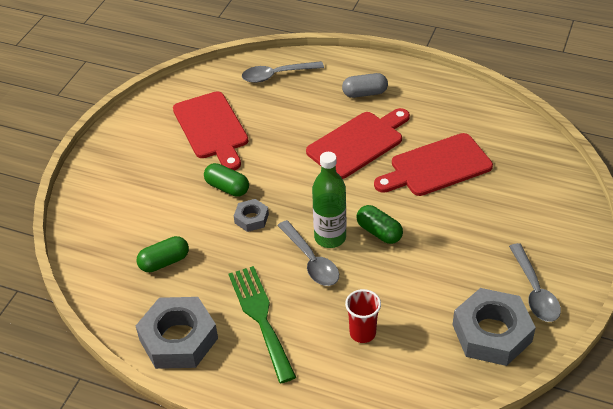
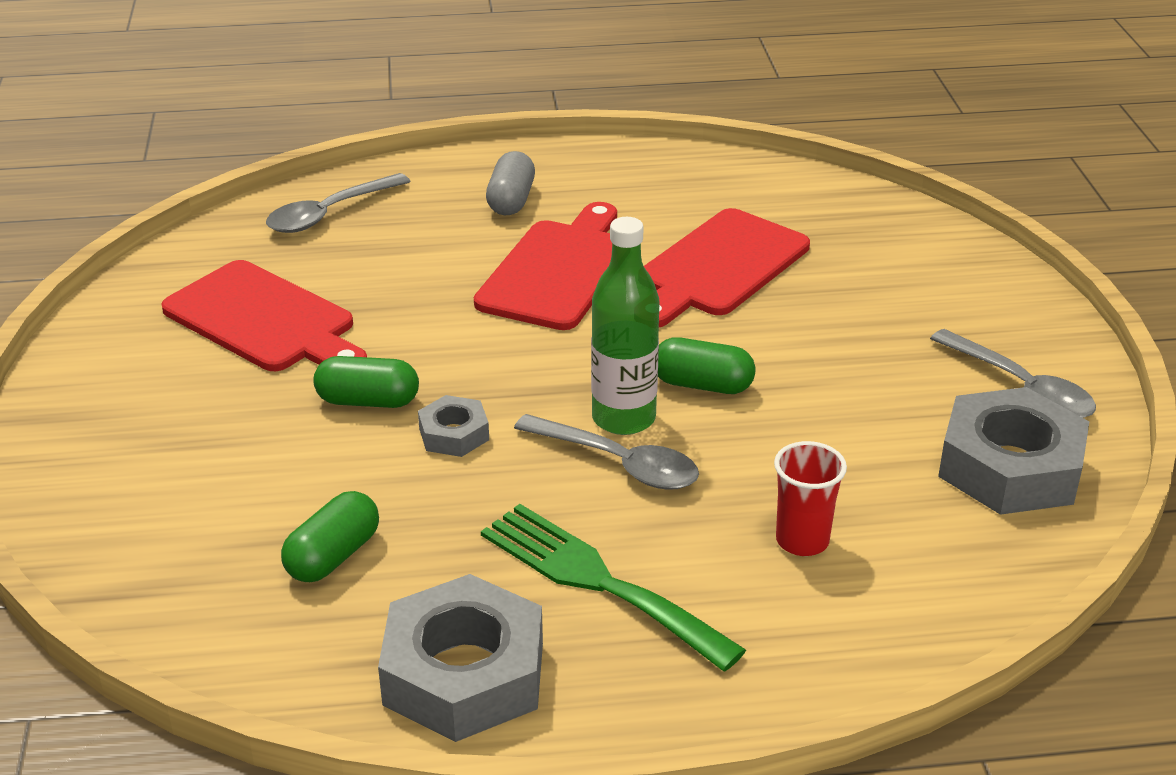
camera: 30 degrees left, 10 degrees down
(364, 93) = (511, 200): grey capsule -> grey capsule turned 45 degrees counterclockwise

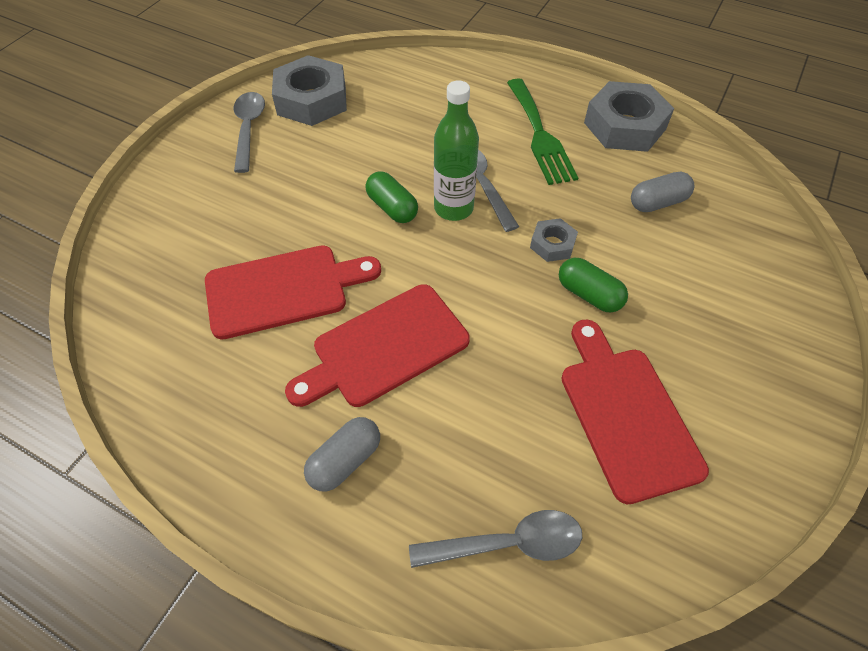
camera: 145 degrees left, 20 degrees up
(333, 556) = (657, 202): green capsule -> grey capsule
(802, 541) = (437, 112): red cup -> none

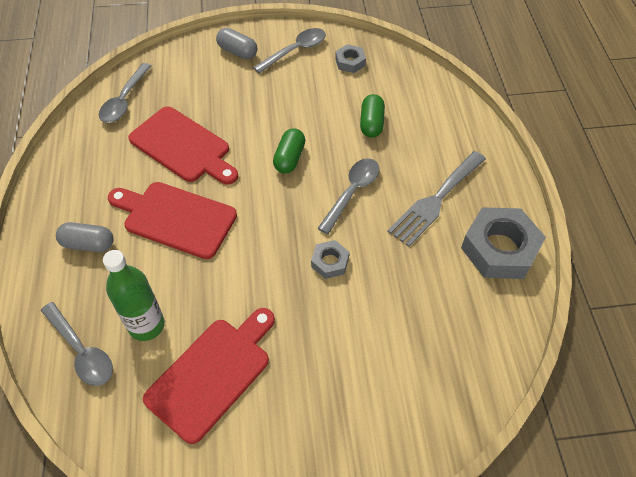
camera: 55 degrees right, 0 degrees up
(145, 312) = (124, 100): none -> grey spoon
(311, 100) = (350, 62): grey nut -> grey nut, size x0.50
(453, 208) = (316, 190): green bottle -> green bottle (146, 325)
(540, 135) = (435, 200): green fork -> grey fork
(589, 294) = (300, 306): green capsule -> green capsule (371, 123)
(657, 202) = (430, 309): grey capsule -> grey capsule (237, 51)

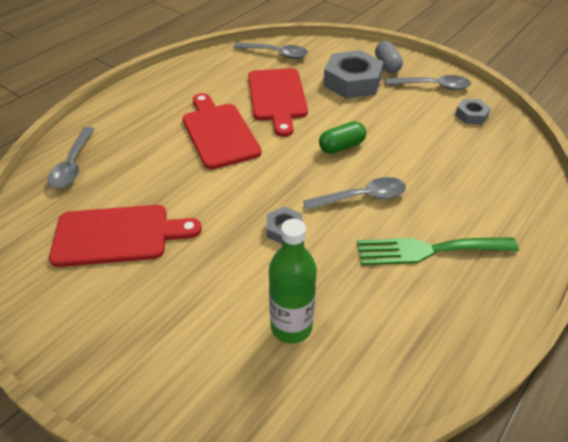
camera: 45 degrees right, 10 degrees down
(88, 244) = (153, 113): grey capsule -> none
(124, 100) = (275, 54): grey spoon -> grey spoon turned 135 degrees counterclockwise
(146, 325) = (122, 178): green bottle -> green bottle (291, 326)
(371, 123) = (438, 163): green capsule -> none
(435, 200) = (428, 250): grey fork -> green fork
(499, 249) = (446, 329): grey nut -> grey nut (352, 81)

